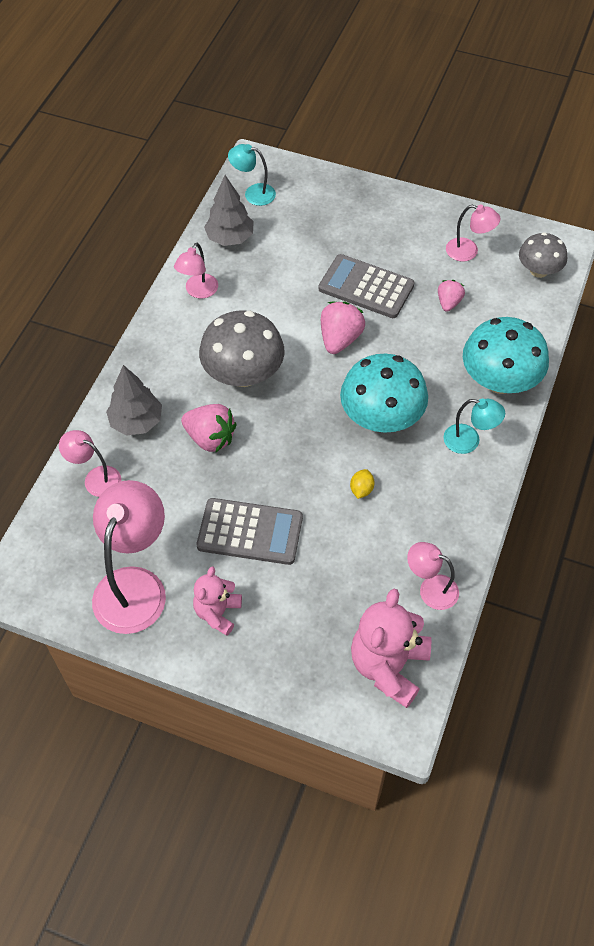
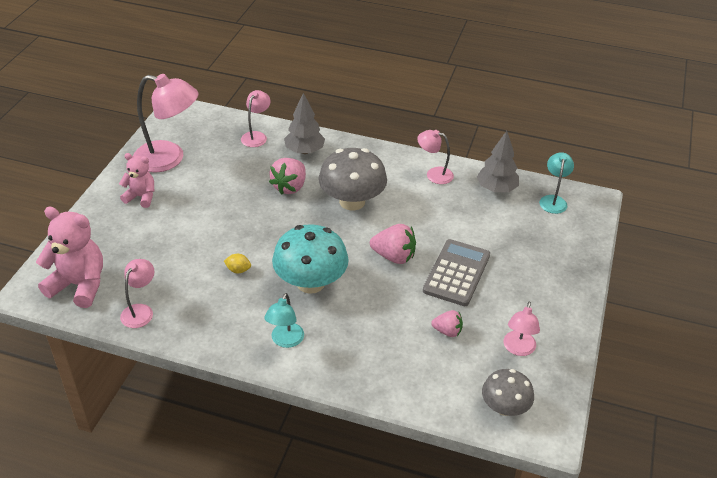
camera: 85 degrees right, 15 degrees down
(250, 532) = (205, 210): grey calculator -> none
(499, 380) = (355, 366): turquoise mushroom -> none

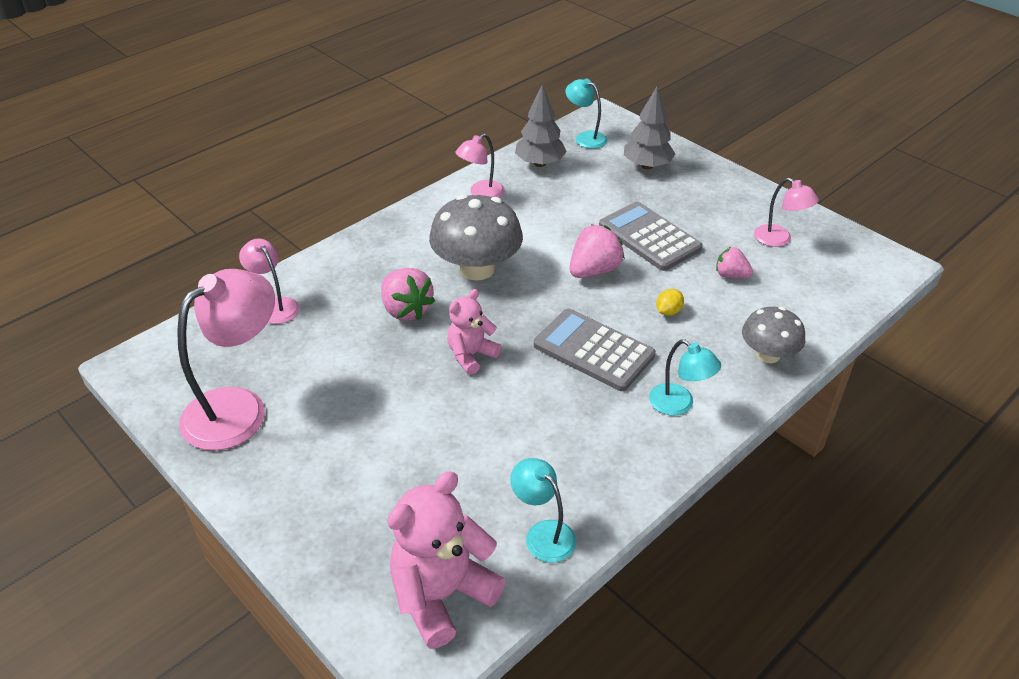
camera: 60 degrees left, 0 degrees up
(140, 311) = (543, 534): pink lamp -> turquoise lamp
(141, 197) = (298, 464): pink teddy bear -> pink teddy bear (471, 355)
(238, 270) = (528, 407): yellow lemon -> yellow lemon (668, 311)
(304, 151) = (347, 274): grey tree -> grey tree (647, 166)
(310, 282) = (593, 350): turquoise mushroom -> grey calculator
(447, 331) = (731, 275): pink strawberry -> pink strawberry turned 105 degrees counterclockwise
(504, 407) = (851, 277): grey mushroom -> grey mushroom (768, 354)

